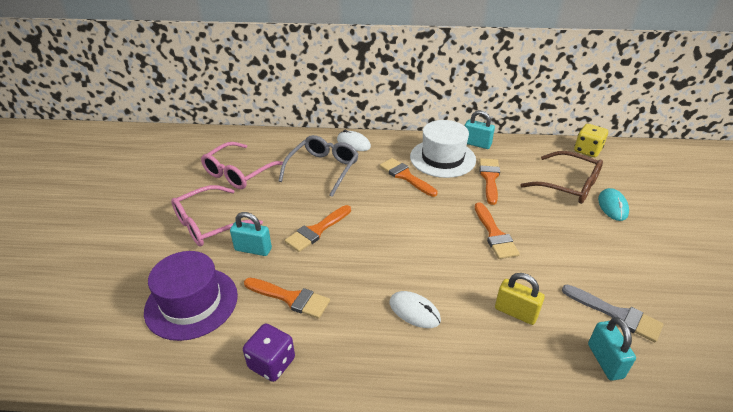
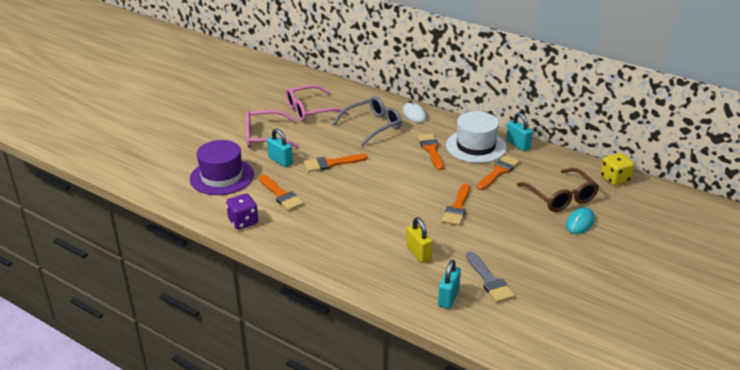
camera: 30 degrees right, 5 degrees down
(414, 311) = (351, 228): white mouse -> none

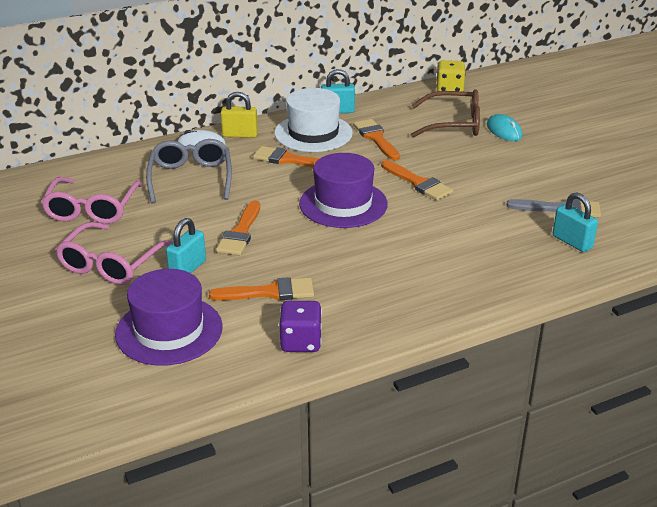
camera: 60 degrees left, 0 degrees up
(280, 161) = (187, 269): turquoise padlock -> turquoise padlock turned 45 degrees counterclockwise
(399, 187) = (343, 204): none -> purple hat
(418, 253) = (481, 234): yellow padlock -> yellow padlock (240, 135)

